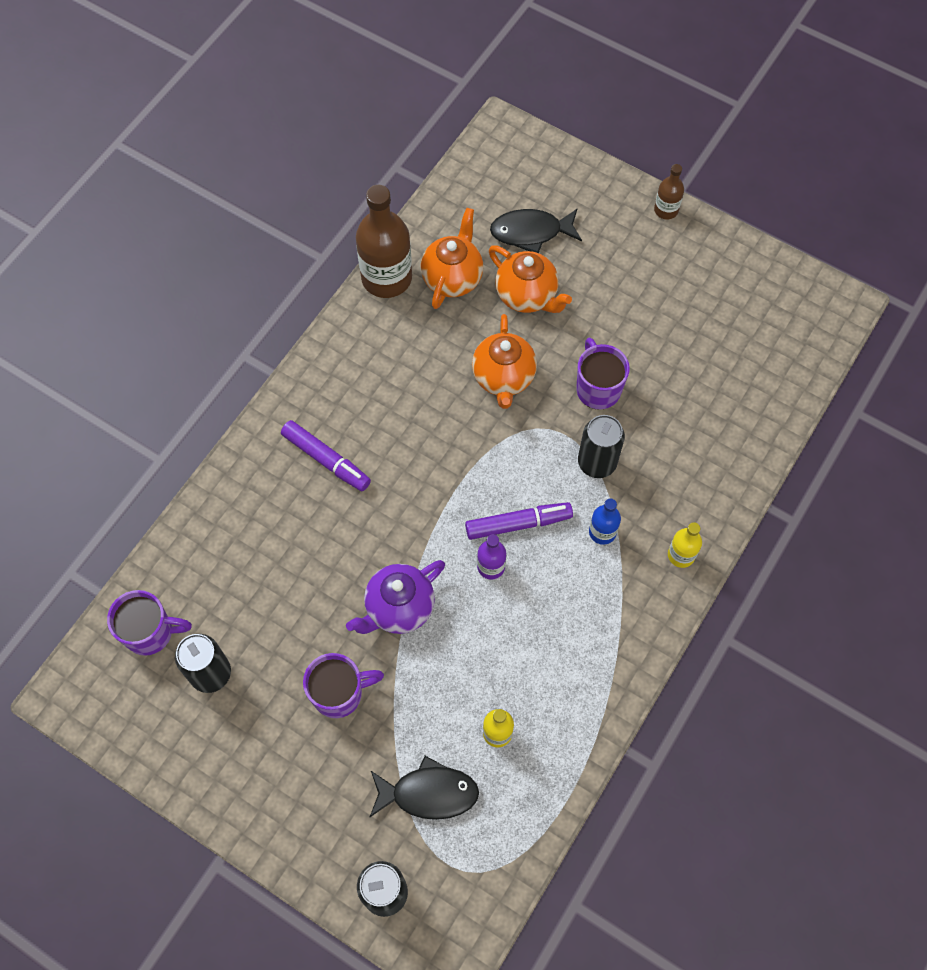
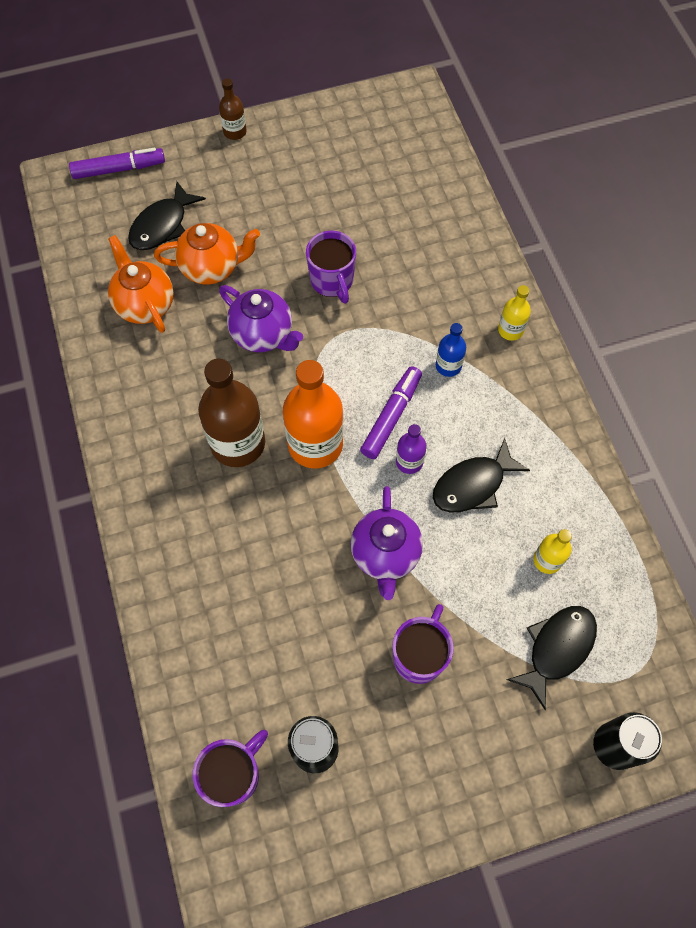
camera: 50 degrees left, 0 degrees up
(326, 460) = (209, 512): purple marker -> purple marker (119, 169)
(386, 278) = (96, 349): brown bottle -> brown bottle (238, 443)
(445, 488) = (315, 444): none -> orange bottle
(503, 378) = (263, 335): orange teapot -> purple teapot
(513, 629) = (473, 485): none -> black fish
(597, 388) = (332, 281): purple mug -> purple mug turned 135 degrees counterclockwise
(597, 462) = (390, 327): black can -> none

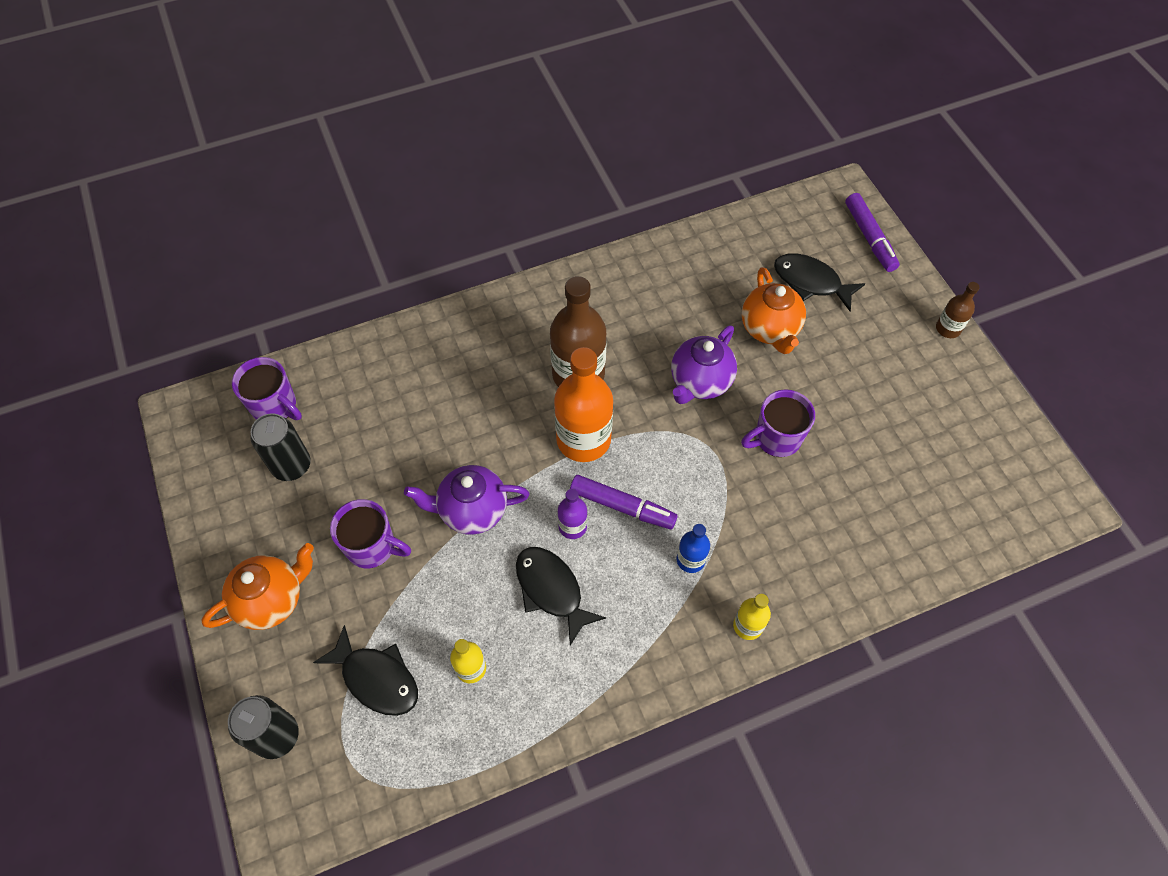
camera: 85 degrees right, 5 degrees down
(145, 304) = (716, 281): orange teapot -> orange teapot (272, 600)

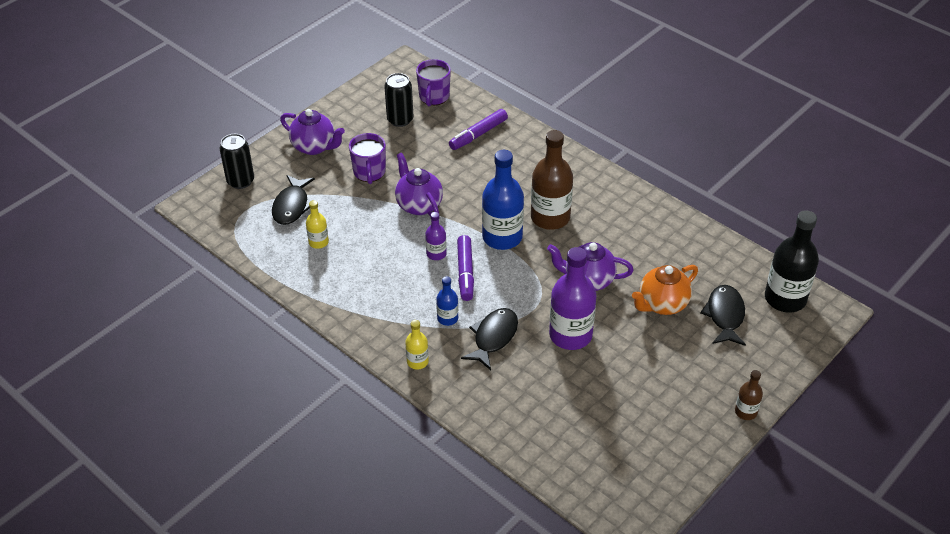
camera: 65 degrees right, 15 degrees down
(272, 600) = (314, 147): orange teapot -> purple teapot
(551, 590) = (387, 259): black fish -> black fish (493, 337)
(583, 439) = (502, 237): orange bottle -> blue bottle
(776, 438) = (570, 335): purple mug -> purple bottle
(810, 221) = (785, 298): none -> black bottle
(869, 237) = (799, 339): purple marker -> purple marker (478, 134)

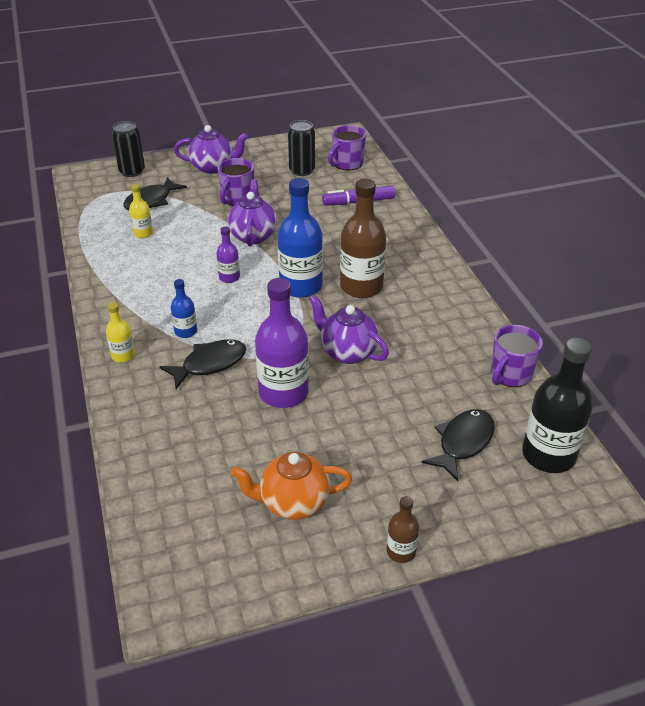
camera: 30 degrees right, 5 degrees down
(314, 147) = (213, 167): purple teapot -> purple teapot turned 60 degrees counterclockwise
(465, 272) = (239, 301): purple marker -> none
(662, 304) = (403, 404): orange teapot -> orange teapot (293, 503)
(716, 247) = (510, 374): none -> purple mug

